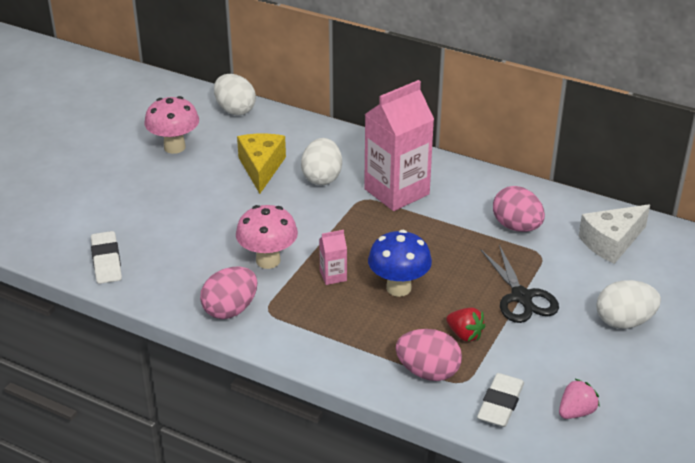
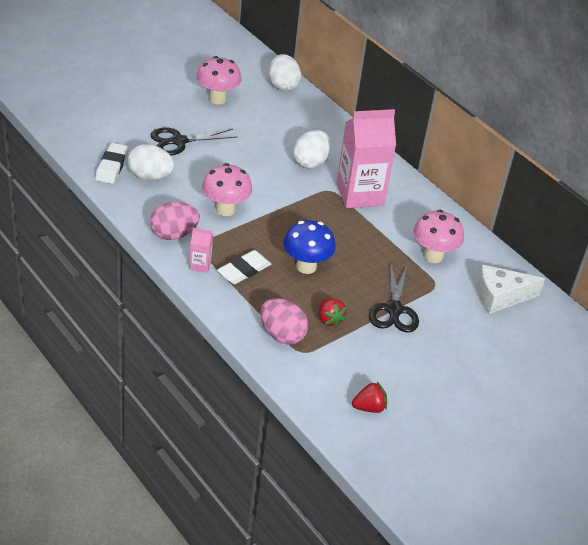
camera: 20 degrees right, 5 degrees up
(164, 206) = (179, 141): none -> black scissors
(261, 168) = (270, 138): yellow cheese -> none
(333, 276) = (264, 239): pink carton -> pink carton (200, 265)
(500, 404) = (317, 379): white eraser -> white eraser (244, 270)
(516, 226) = (433, 256): pink egg -> pink mushroom
(576, 412) = (369, 407): pink strawberry -> red strawberry
(624, 321) = (460, 359): white egg -> white egg (150, 176)

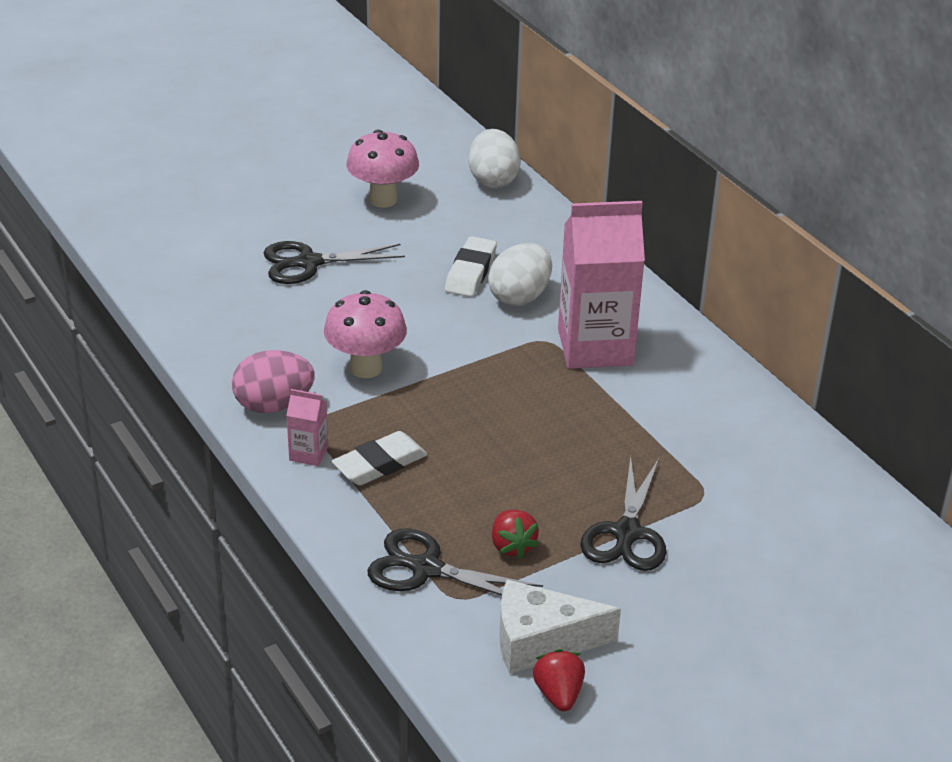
camera: 10 degrees right, 5 degrees down
(112, 166) = (193, 300): white eraser -> white eraser (470, 272)
(150, 176) = (252, 315): white egg -> none
(282, 334) = (426, 569): pink egg -> black scissors
(306, 266) = (486, 460): blue mushroom -> none
(369, 407) = (558, 694): red strawberry -> red strawberry turned 90 degrees counterclockwise
(433, 256) = (707, 447): pink mushroom -> none
(500, 297) = (816, 516): white cheese -> white cheese (540, 641)

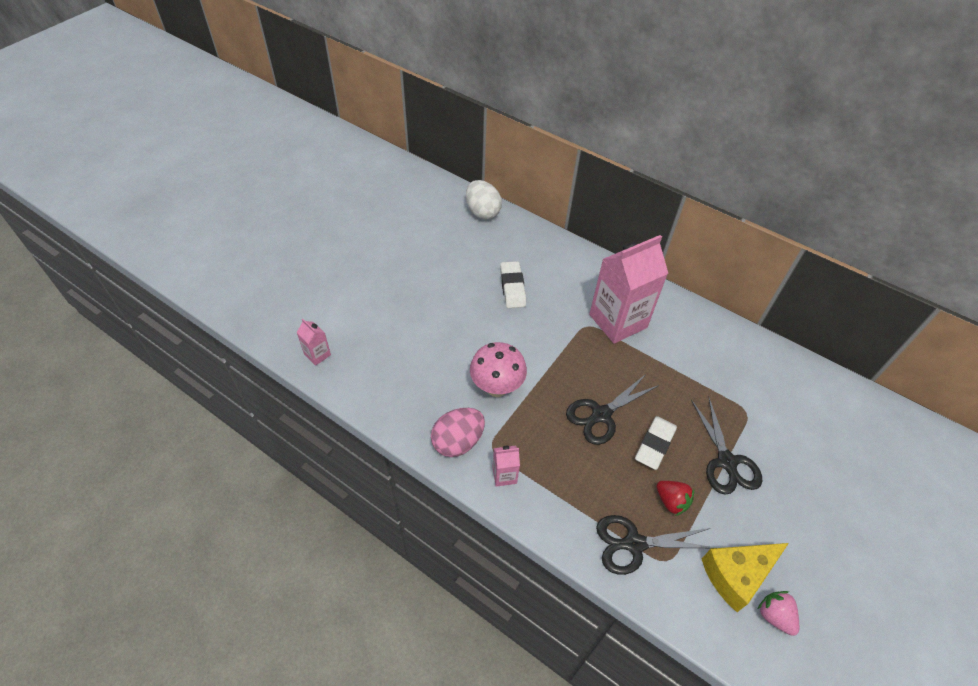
camera: 25 degrees left, 15 degrees up
(159, 273) = (317, 354): none -> pink carton
(309, 263) = (410, 313): black scissors -> black scissors (601, 414)
(380, 464) = (553, 466): white eraser -> white eraser (654, 444)
(383, 199) = (426, 247): pink mushroom -> none
(520, 297) = (552, 297): white egg -> none
(540, 641) = (736, 575): white cheese -> yellow cheese
(558, 694) = (774, 616): red strawberry -> pink strawberry

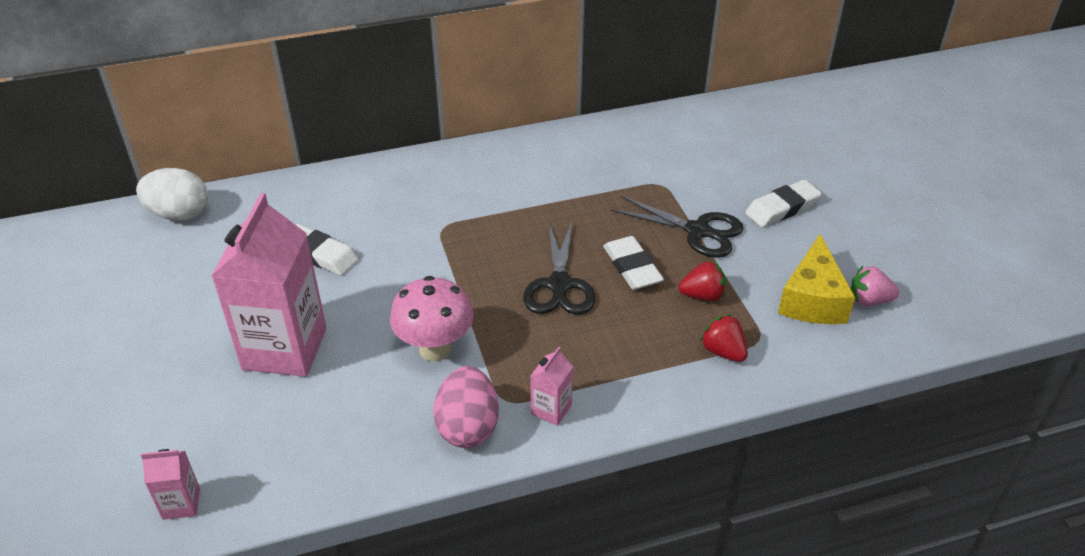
camera: 50 degrees left, 10 degrees down
(618, 321) = (464, 202): pink carton -> pink carton (285, 348)
(634, 544) = (723, 351): black scissors -> red strawberry
(806, 502) = (782, 208): none -> white eraser

